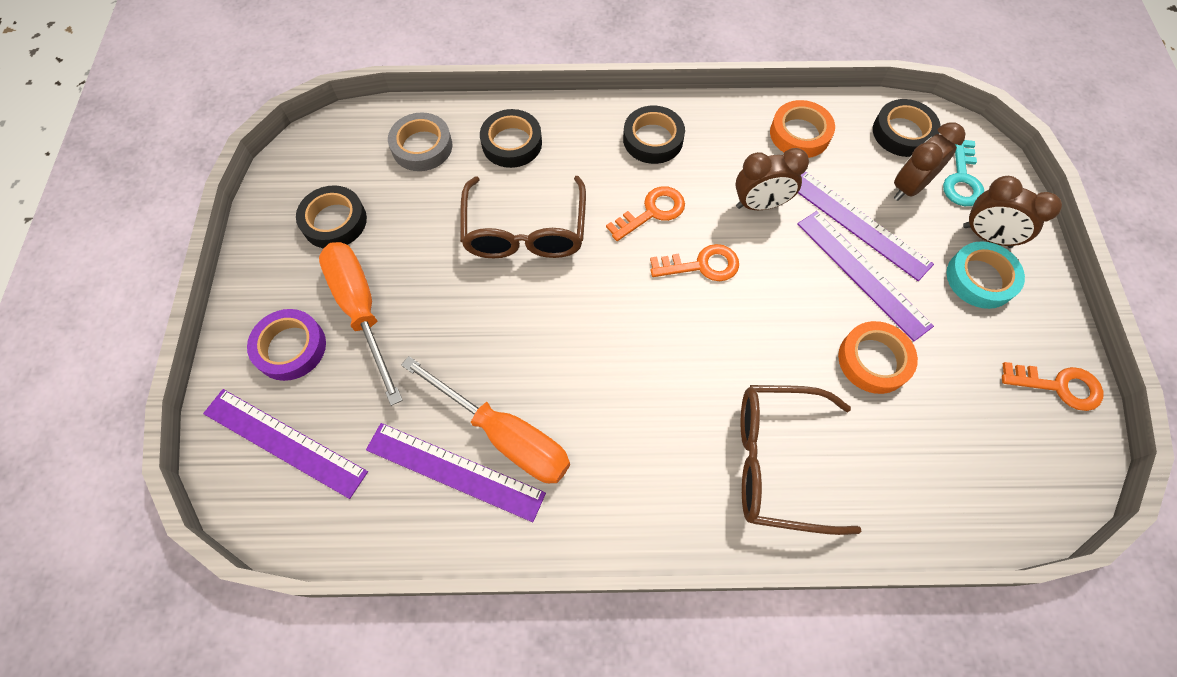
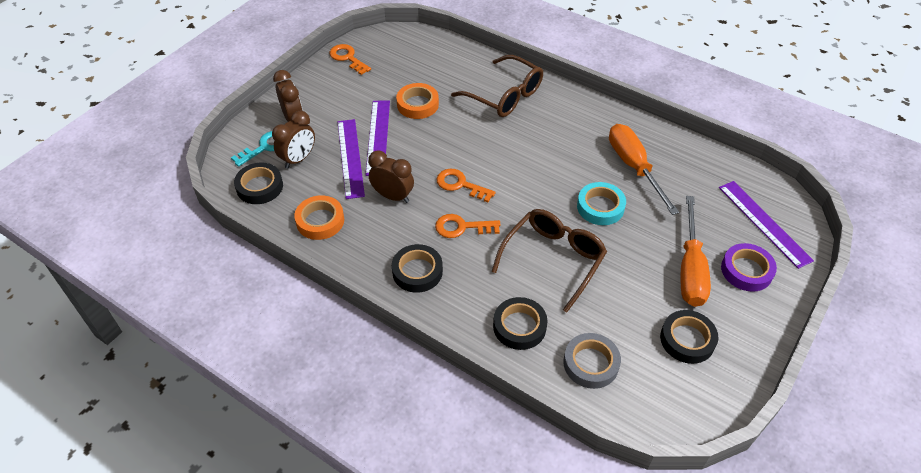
camera: 145 degrees left, 15 degrees down
(455, 471) = (670, 166): purple ruler -> none
(909, 187) = (298, 159): brown clock -> brown clock turned 45 degrees counterclockwise
(980, 278) = (323, 105): turquoise tape -> turquoise tape (600, 207)

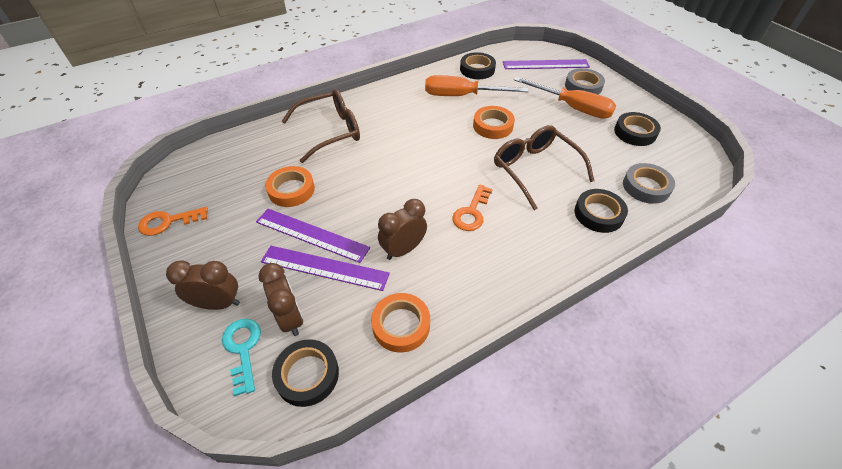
camera: 65 degrees left, 0 degrees up
(417, 271) = (511, 262): black tape -> black tape (477, 69)
(460, 185) = (419, 196): orange key -> none
(600, 207) = (493, 126): turquoise tape -> orange tape
(746, 270) = (583, 86): purple tape -> grey tape

